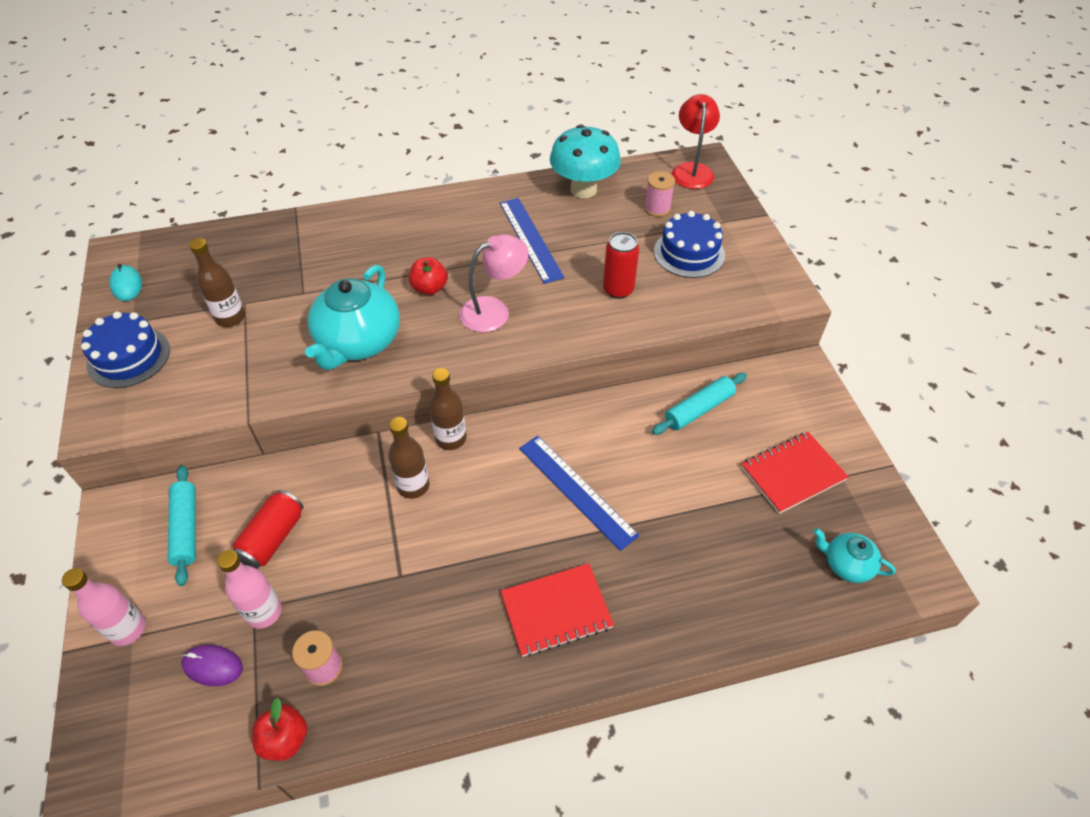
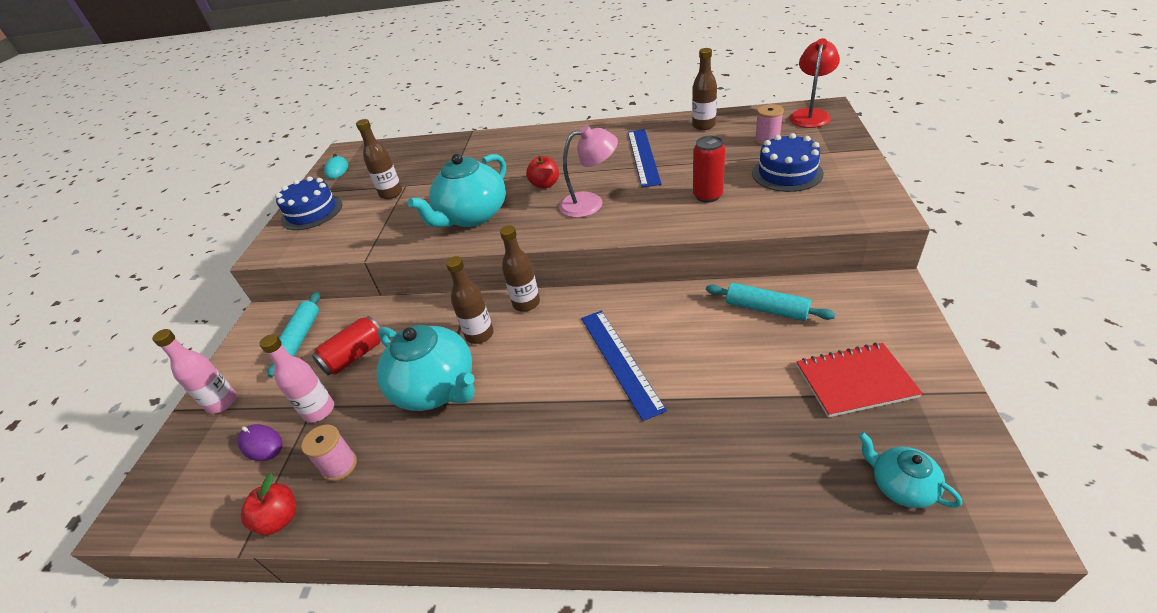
camera: 25 degrees right, 10 degrees down
(392, 558) = (436, 388): none -> turquoise teapot
(556, 611) = (559, 463): red notebook -> none
(583, 190) = (703, 126): turquoise mushroom -> brown bottle
(699, 409) = (766, 309): turquoise rolling pin -> turquoise rolling pin turned 45 degrees clockwise

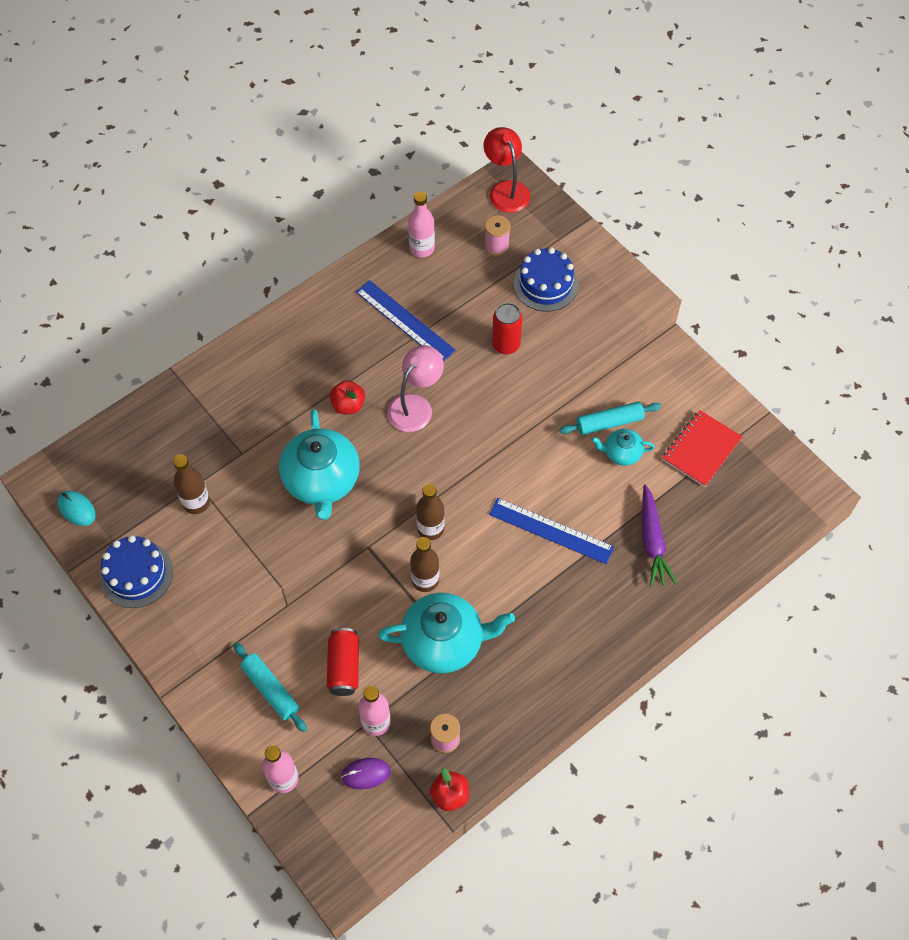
camera: 50 degrees left, 20 degrees up
(703, 126) = (422, 248): brown bottle -> pink bottle
(714, 432) = (652, 541): none -> purple carrot
(901, 486) = (765, 506): turquoise teapot -> turquoise teapot (621, 453)

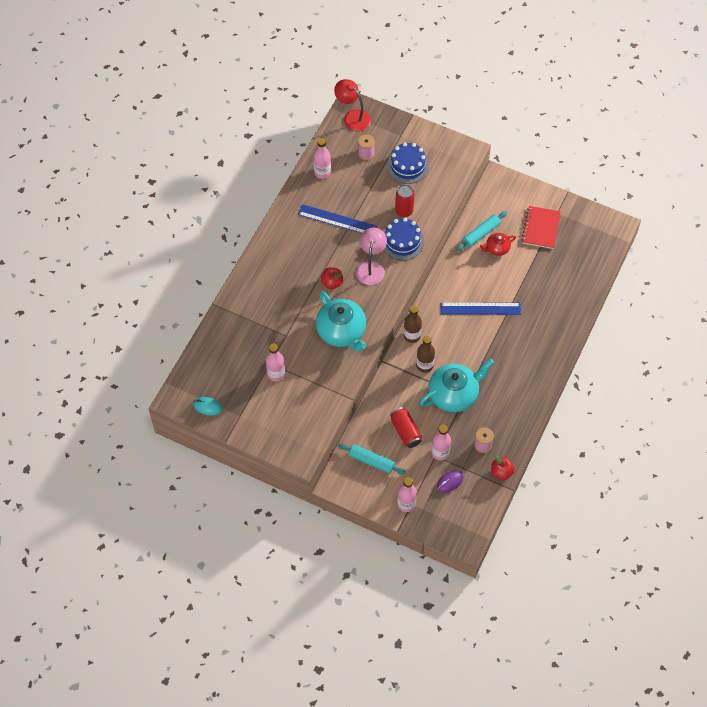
camera: 25 degrees left, 0 degrees up
(136, 574) = (265, 427): blue cake -> blue cake (402, 241)
(196, 502) = (276, 374): brown bottle -> pink bottle
(621, 453) = (497, 248): turquoise teapot -> red teapot
(652, 541) = (539, 291): purple carrot -> none

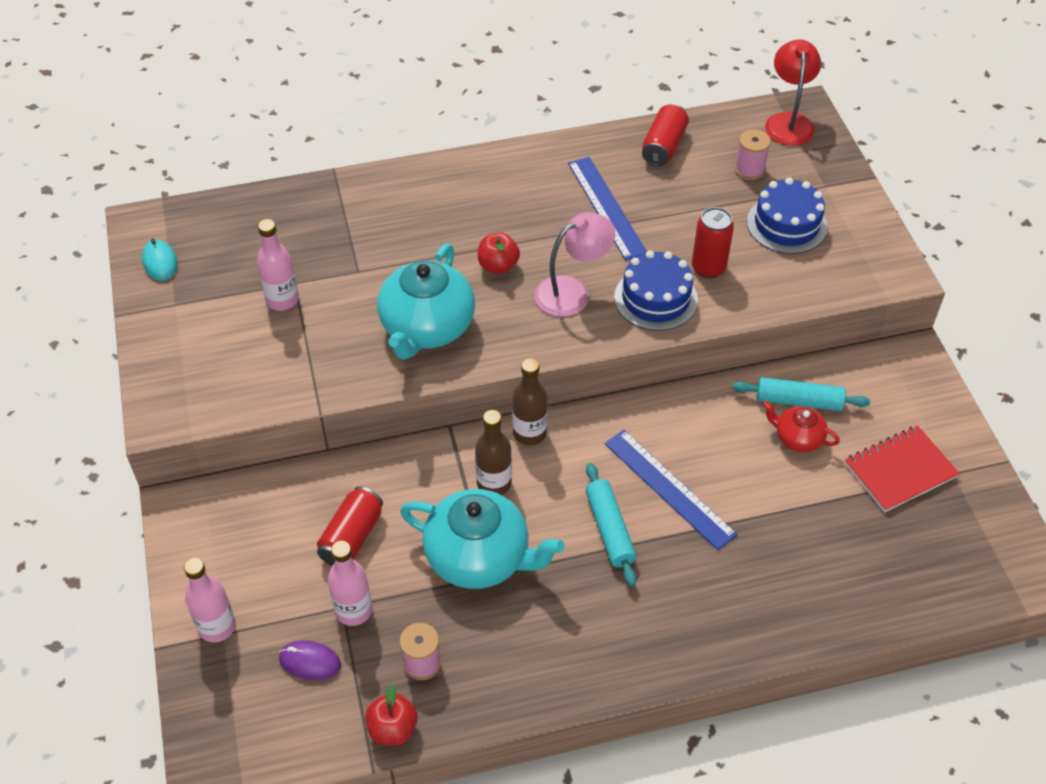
camera: 50 degrees right, 10 degrees down
(322, 172) = (663, 146): pink bottle -> red can
(371, 461) = (259, 527): turquoise rolling pin -> turquoise rolling pin (609, 529)

